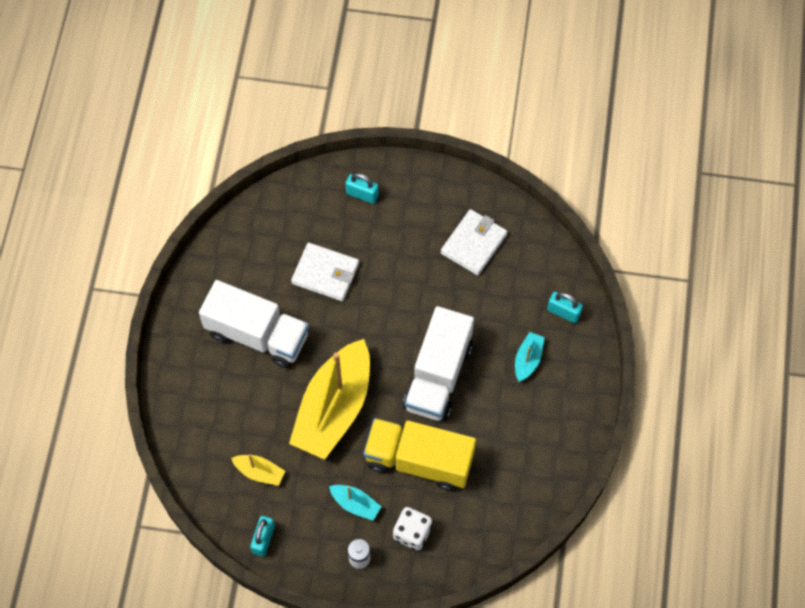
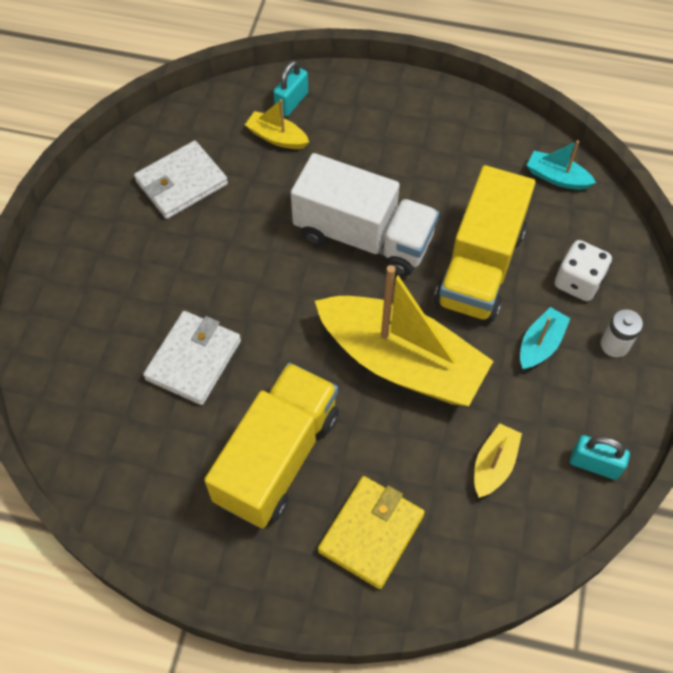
camera: 85 degrees left, 5 degrees down
(208, 396) = (371, 533): none -> yellow wallet
(257, 334) = (277, 457): white truck -> yellow truck
(362, 194) = (77, 305): turquoise padlock -> none
(473, 244) = (182, 183): white wallet -> white wallet turned 75 degrees counterclockwise
(526, 305) = (277, 137): none -> yellow boat
(528, 359) = (350, 142): turquoise boat -> turquoise boat (556, 177)

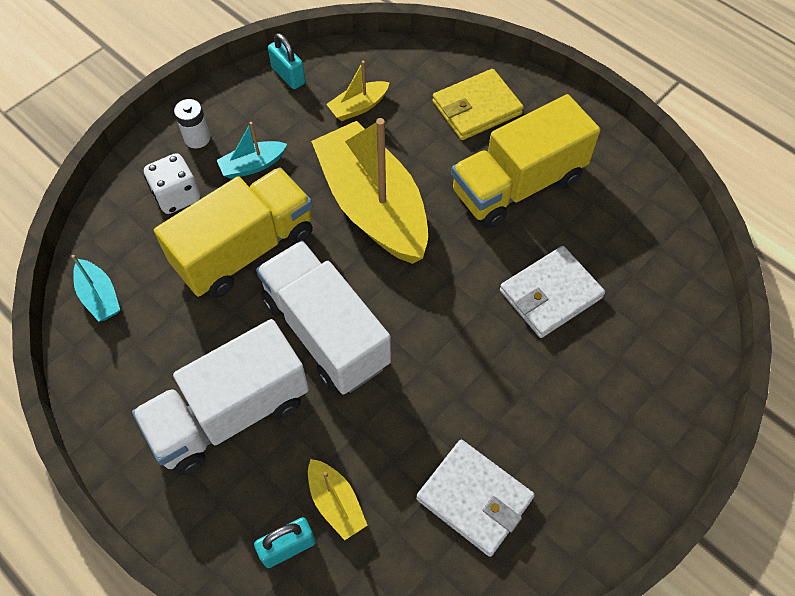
camera: 150 degrees left, 0 degrees up
(182, 183) = (474, 498): white wallet -> white wallet turned 45 degrees clockwise
(390, 152) = (230, 414): none -> white truck

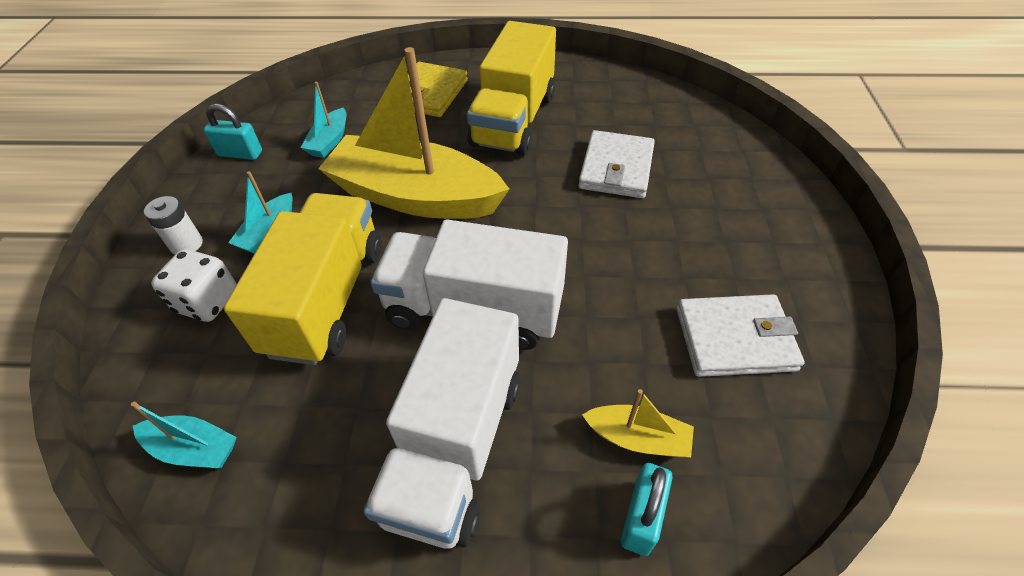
camera: 40 degrees left, 10 degrees down
(358, 107) = (329, 141): yellow boat -> turquoise boat

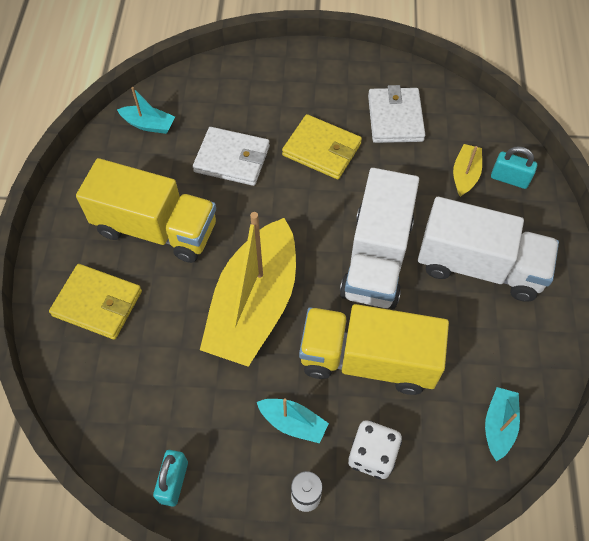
camera: 90 degrees left, 10 degrees up
(329, 141) = (165, 392): turquoise boat -> turquoise boat (149, 125)
(650, 250) = (322, 149): none -> yellow wallet

